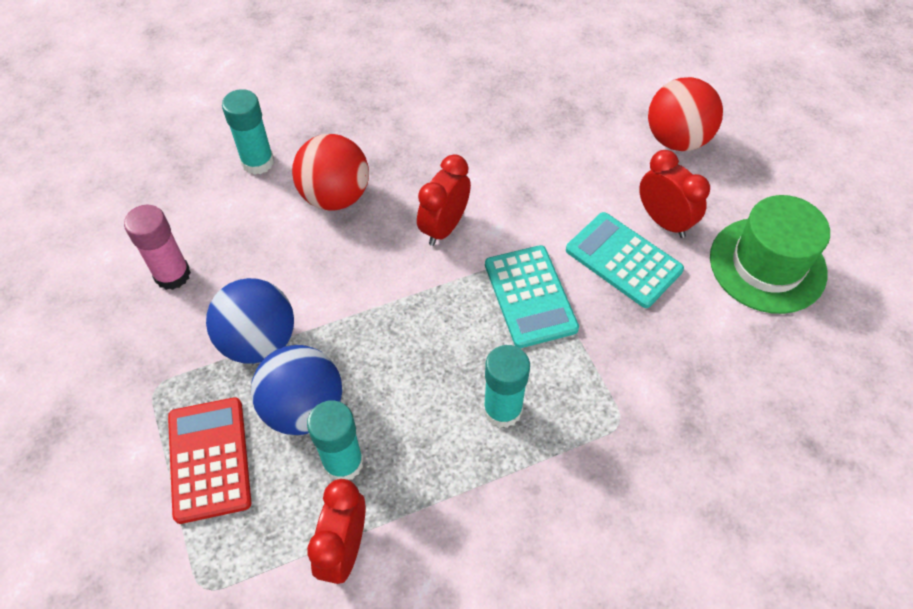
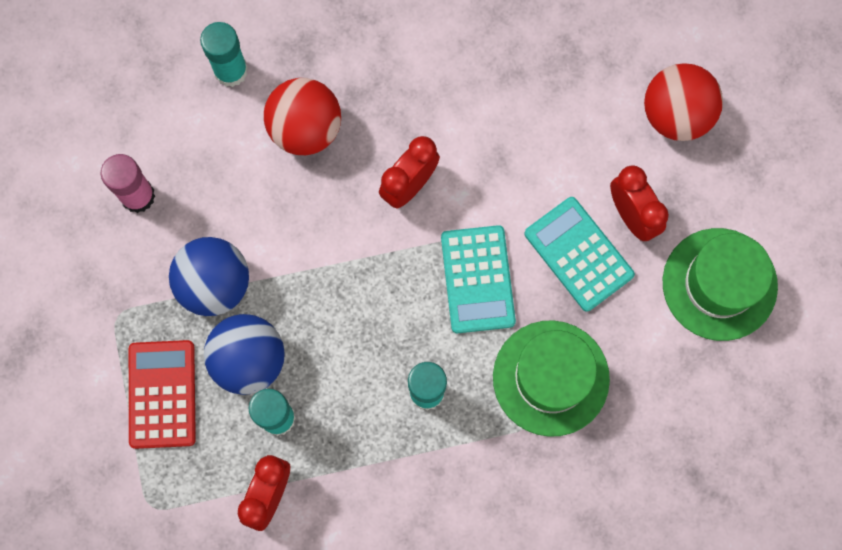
camera: 10 degrees right, 20 degrees up
(629, 374) = (551, 378): none -> green hat

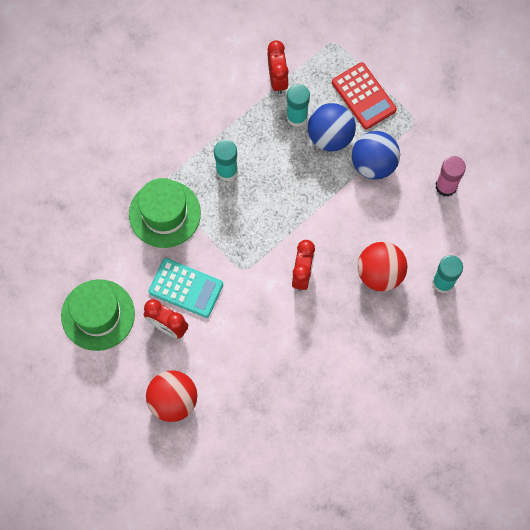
camera: 150 degrees right, 5 degrees down
(478, 279) = (234, 244): turquoise calculator -> none

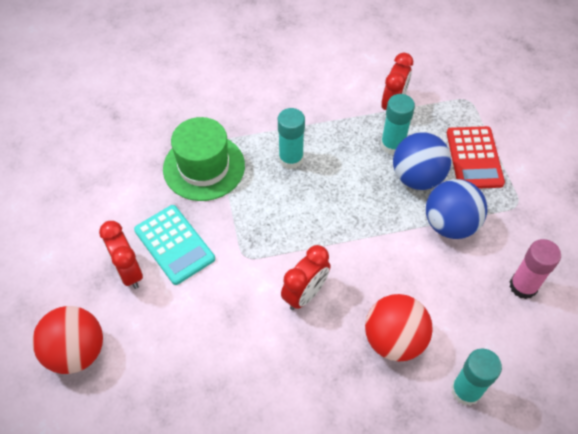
camera: 30 degrees right, 15 degrees down
(98, 315) = (71, 224): green hat -> none

